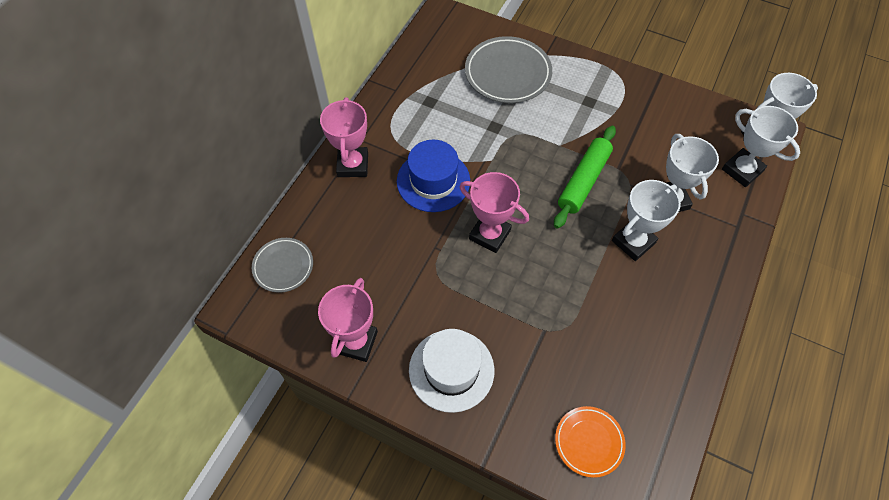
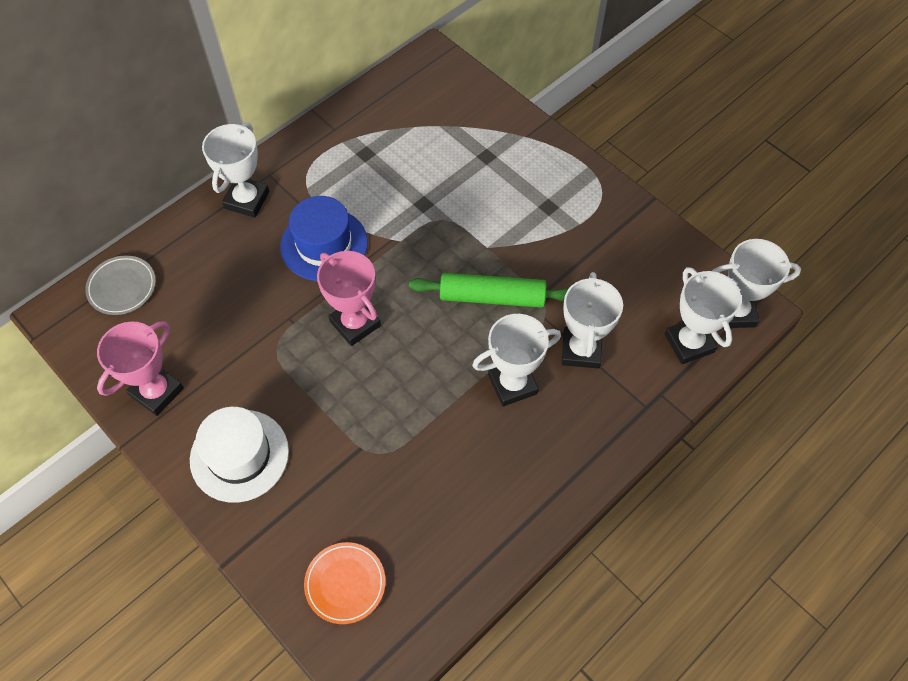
camera: 20 degrees right, 0 degrees up
(353, 165) = (247, 200): pink trophy -> white trophy
(507, 73) = (470, 146): grey plate -> none
(583, 181) = (492, 297): green rolling pin -> green rolling pin turned 45 degrees clockwise

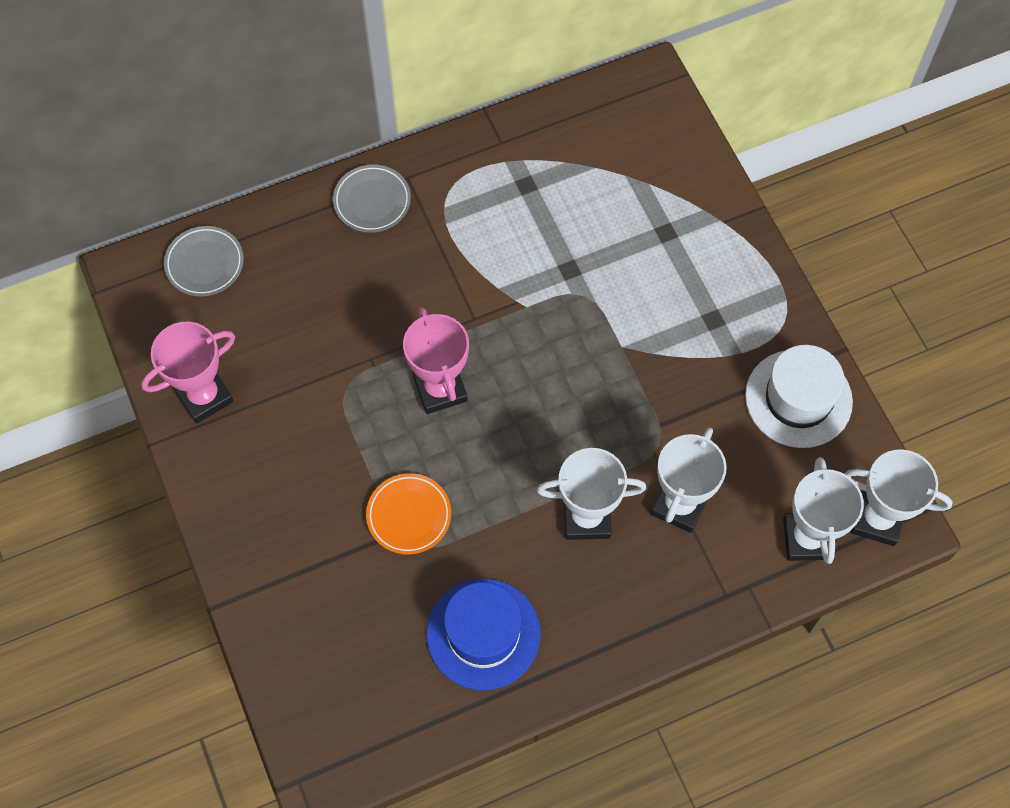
camera: 20 degrees right, 5 degrees up
(239, 455) = (267, 496): white hat -> white hat (798, 398)
(247, 200) = (372, 201): white trophy -> grey plate
(324, 244) = (439, 283): blue hat -> blue hat (483, 634)
(345, 584) = (328, 672): orange plate -> orange plate (409, 515)
(492, 297) = (604, 408): green rolling pin -> none

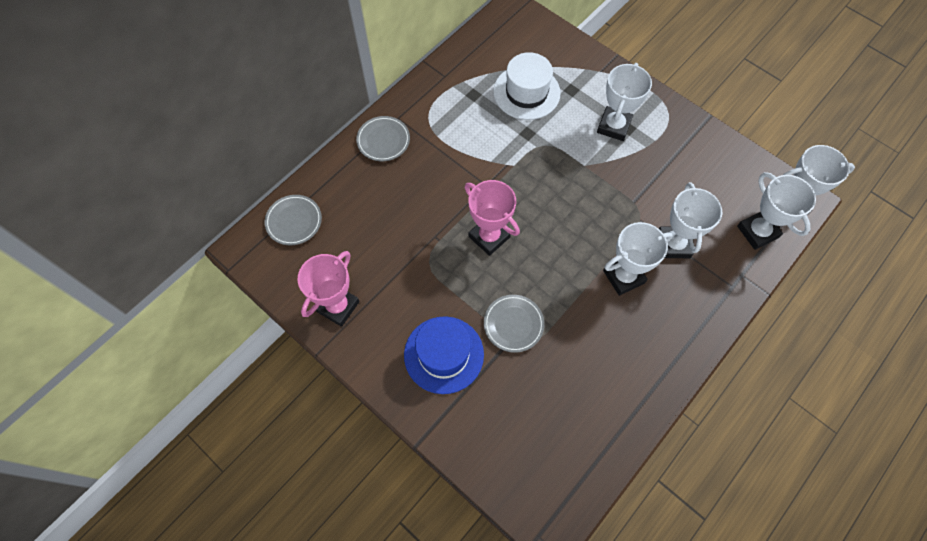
camera: 25 degrees left, 0 degrees up
(409, 515) = (513, 324): orange plate -> grey plate
(483, 634) = (602, 379): blue hat -> blue hat (444, 354)
(695, 308) = (613, 126): none -> white trophy
(798, 398) = (703, 153): white hat -> white hat (526, 92)

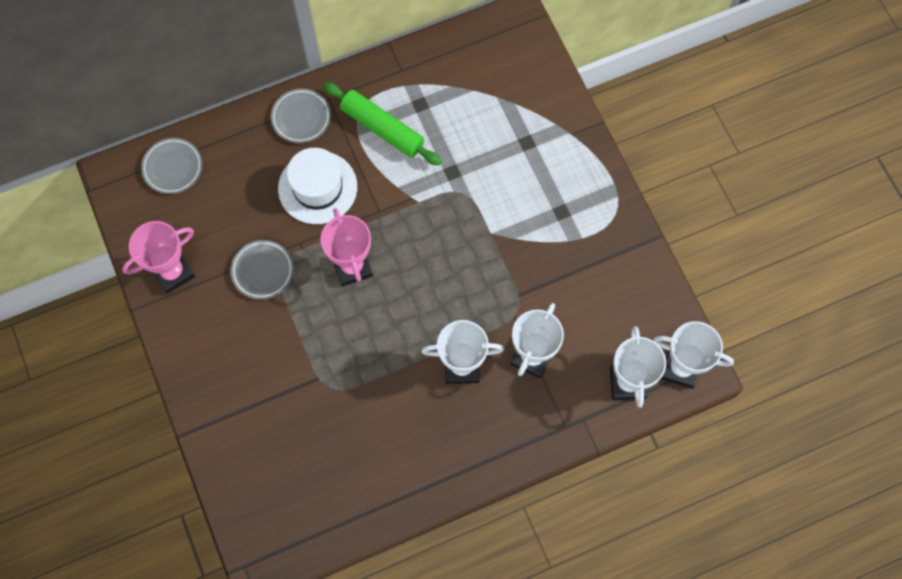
camera: 25 degrees right, 5 degrees up
(444, 354) = (247, 364): blue hat -> none
(453, 123) = (382, 128): none -> green rolling pin
(513, 324) = (327, 365): grey plate -> grey plate (262, 271)
(526, 92) = (477, 125): white hat -> white hat (317, 187)
(613, 126) = (547, 203): white trophy -> none

